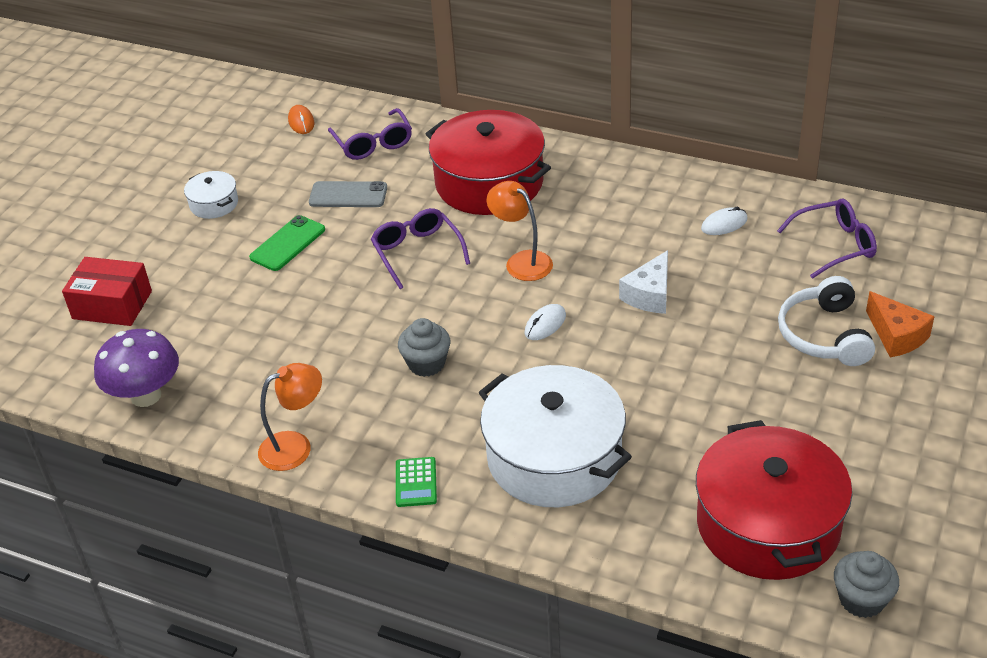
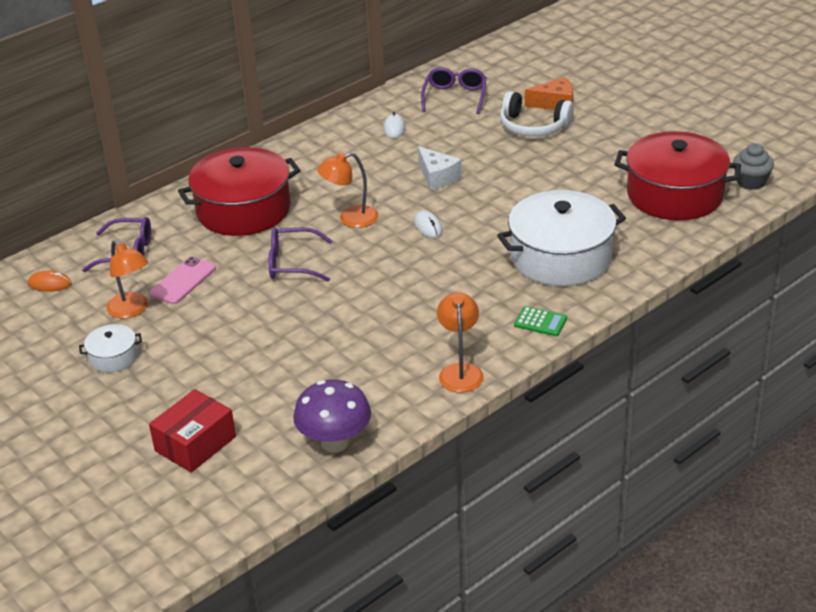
camera: 65 degrees left, 5 degrees down
(287, 184) = (132, 310): none -> orange lamp
(287, 243) = (213, 326): green phone -> none
(348, 195) = (183, 281): grey phone -> pink phone
(426, 363) = (423, 289): grey cupcake -> none

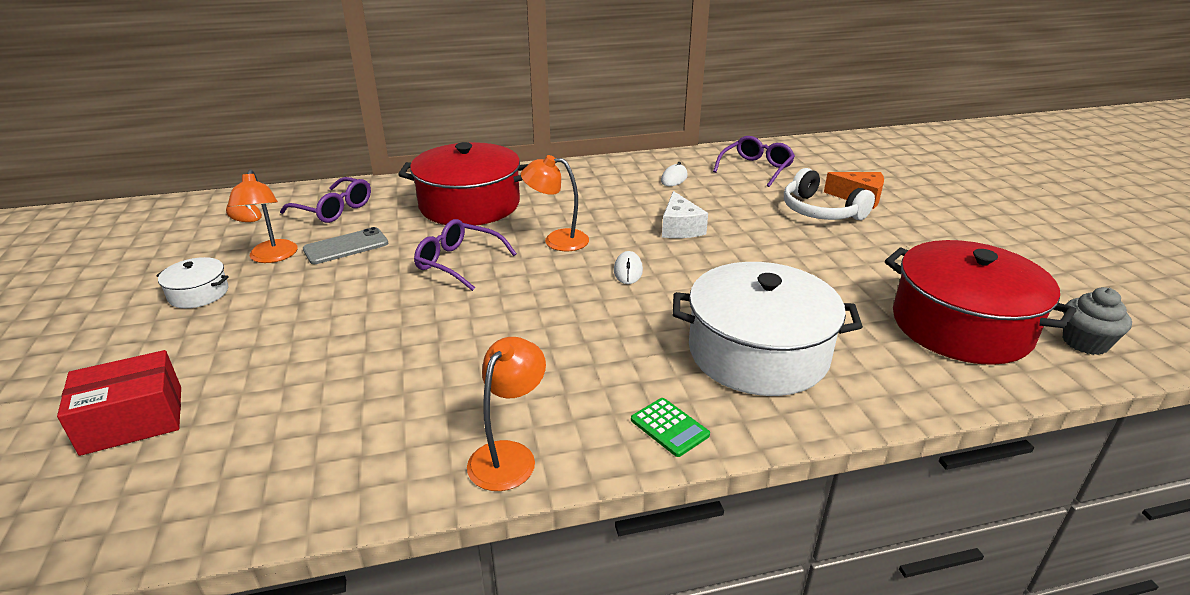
camera: 25 degrees right, 5 degrees down
(183, 281) = (346, 246): pink phone -> grey phone
(335, 442) = (263, 491): purple mushroom -> none

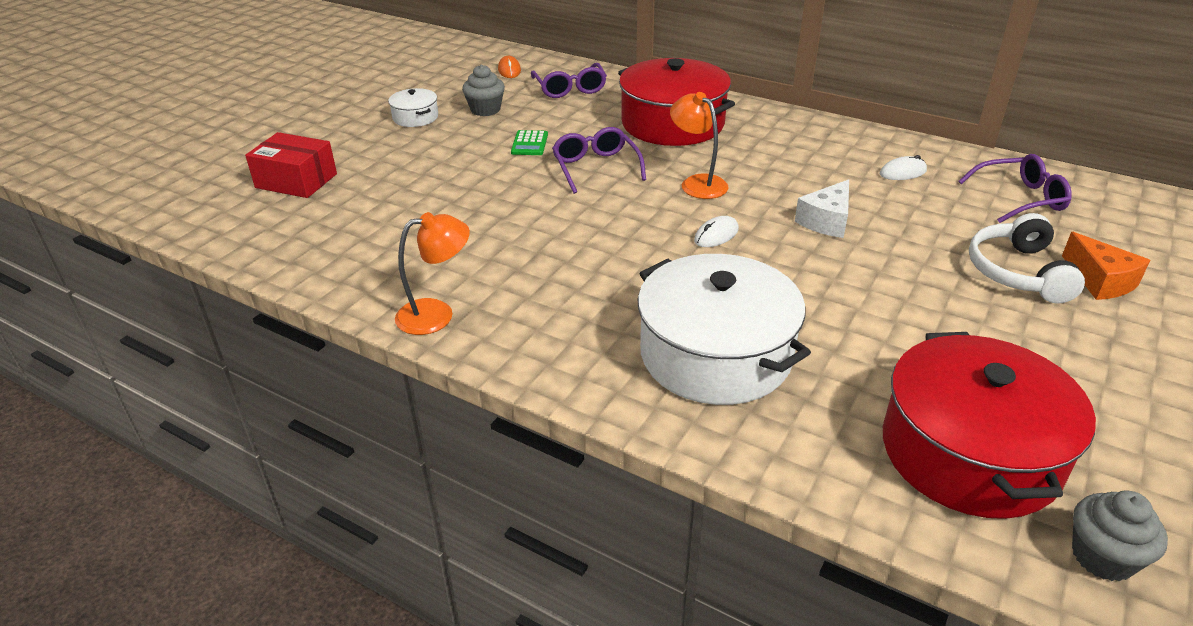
camera: 45 degrees right, 5 degrees up
(272, 257) = (485, 110): orange lamp -> grey cupcake
(346, 246) = (539, 121): grey phone -> none
(669, 427) = (558, 362): green calculator -> green calculator (529, 144)

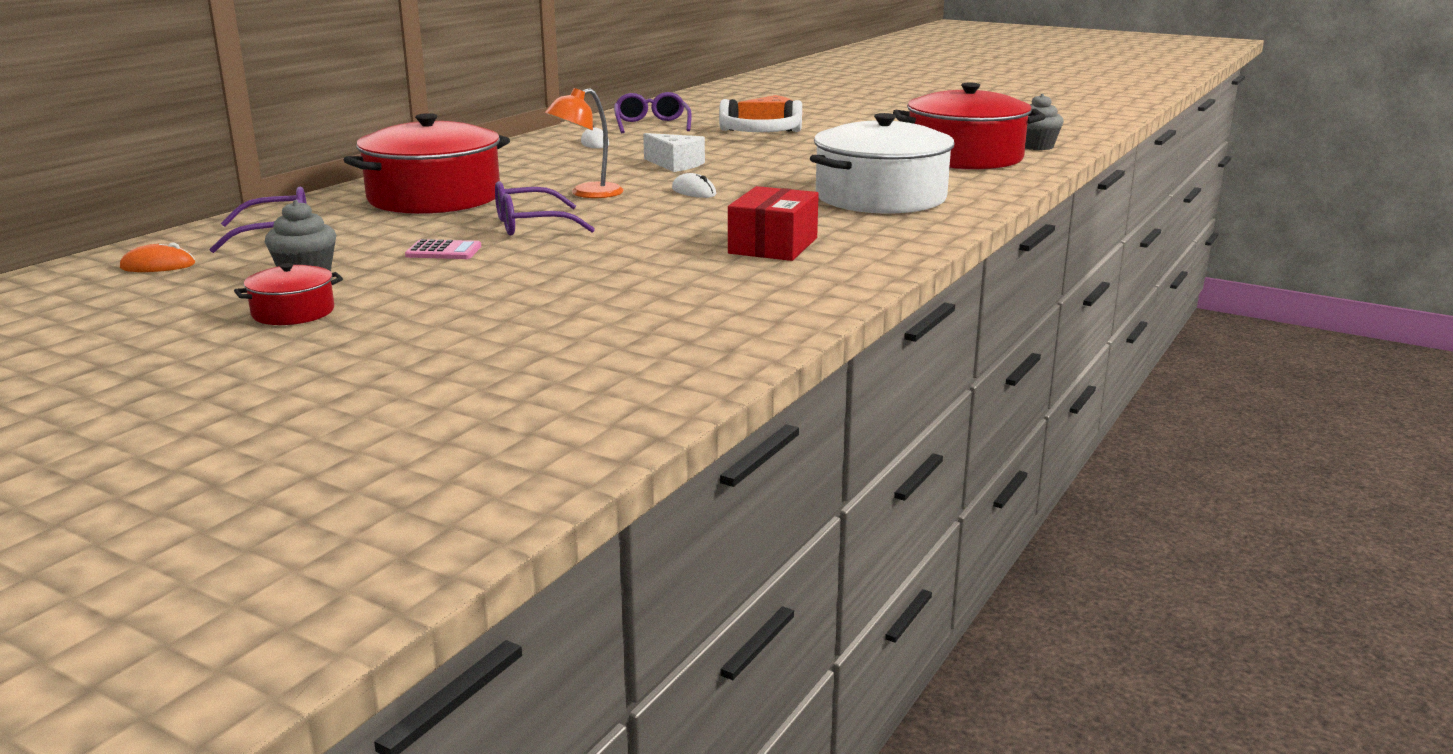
camera: 90 degrees left, 15 degrees down
(296, 181) = (480, 371): red box -> red box (773, 246)
(415, 117) = (293, 312): white pot -> red pot
(437, 314) = (839, 276): orange lamp -> none
(529, 144) = (443, 251): green calculator -> pink calculator

